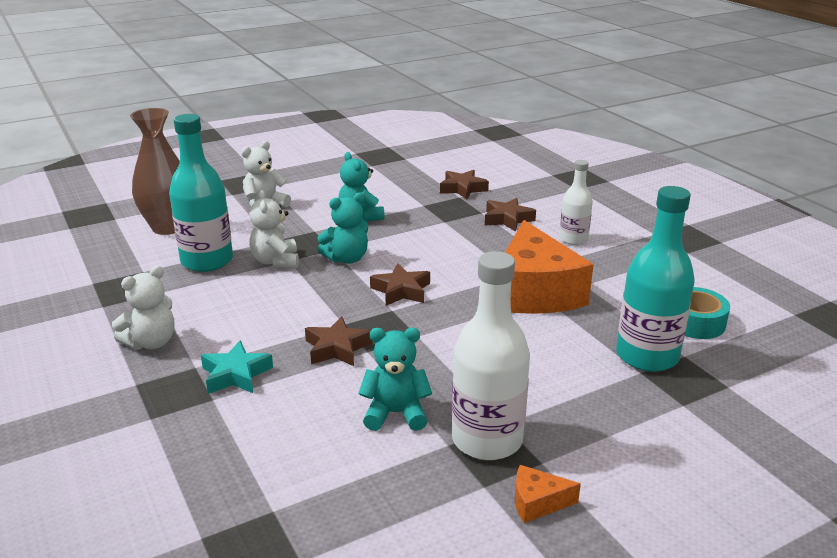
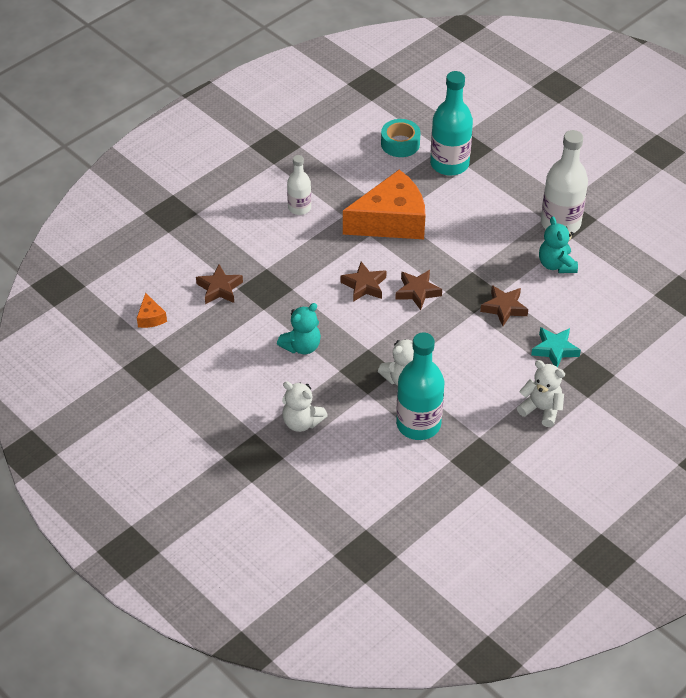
camera: 105 degrees left, 20 degrees up
(168, 227) = (369, 478): brown vase -> none
(347, 258) = (381, 335): turquoise teddy bear -> none
(507, 219) = (275, 250): brown star -> brown star (364, 285)
(537, 502) = (598, 198): orange cheese -> orange cheese (150, 317)

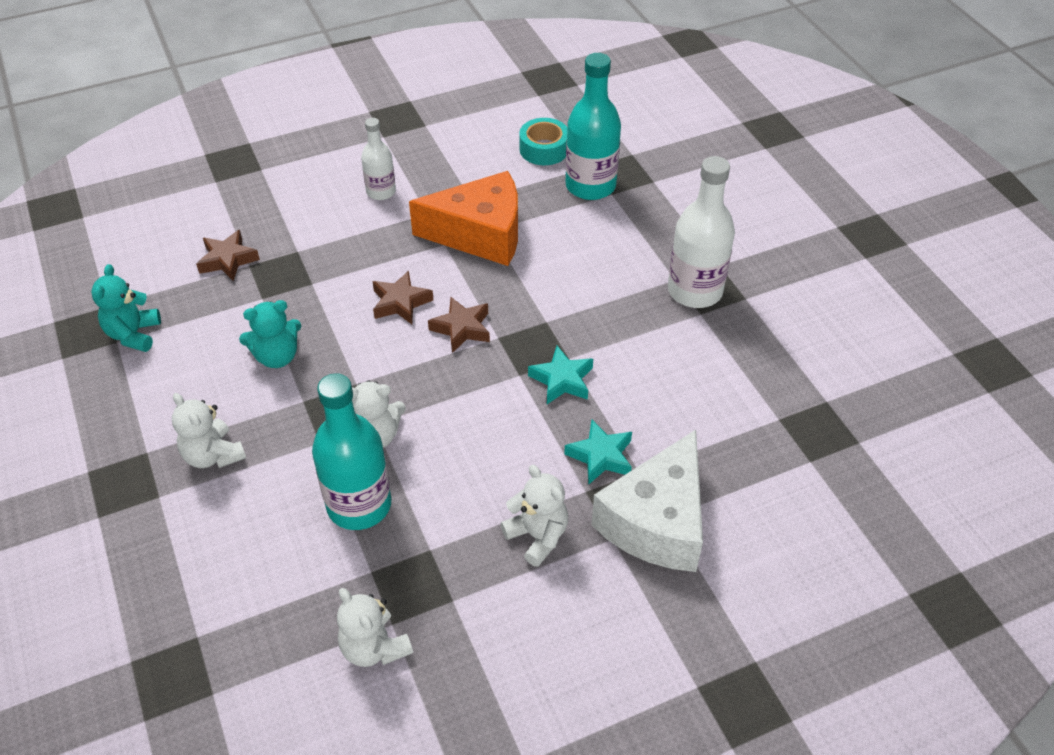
camera: 20 degrees right, 0 degrees up
(150, 317) = (127, 272): orange cheese -> none
(479, 501) = (374, 647): none -> white teddy bear
(504, 308) = (562, 380): brown star -> turquoise star
(556, 264) = (662, 342): turquoise teddy bear -> turquoise teddy bear (133, 334)
(609, 379) = (657, 521): none -> white cheese

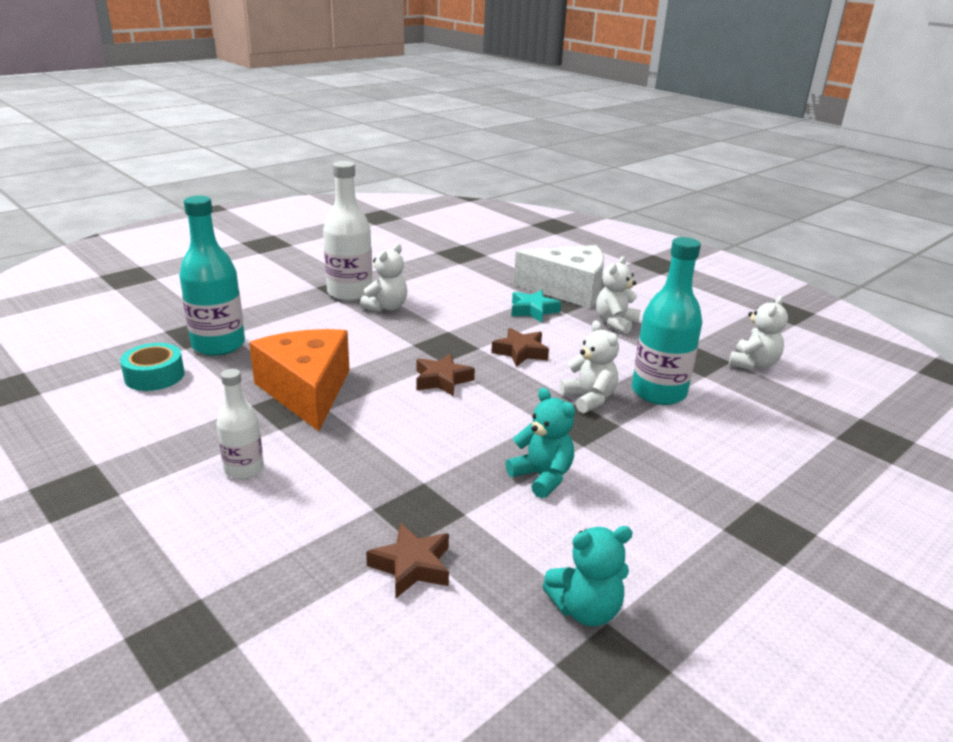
camera: 110 degrees left, 20 degrees down
(213, 455) = (686, 482): white teddy bear -> white teddy bear (386, 307)
(400, 302) = (425, 418): brown star -> brown star (520, 352)
(562, 380) = (473, 331): turquoise star -> none

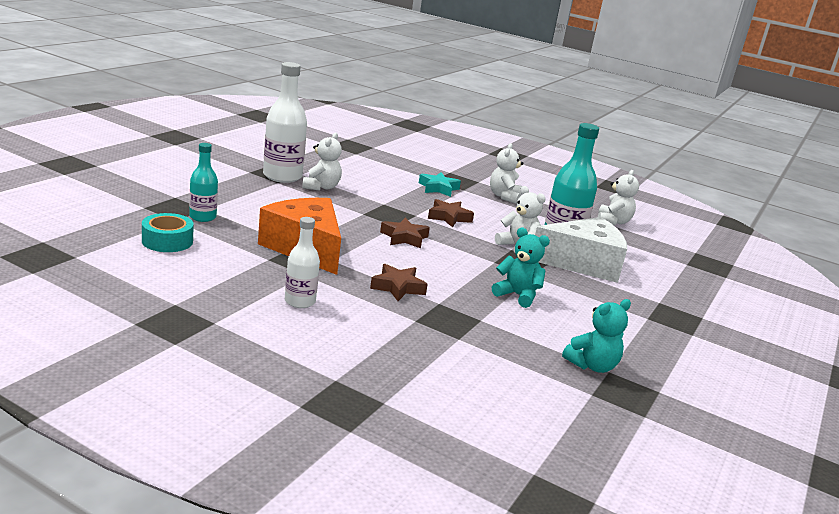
camera: 20 degrees left, 5 degrees down
(218, 345) = (202, 217): turquoise bottle -> turquoise bottle, size x0.58
(412, 566) = (467, 351): brown star -> brown star (398, 287)
(568, 290) = (455, 173): white cheese -> white cheese (583, 263)

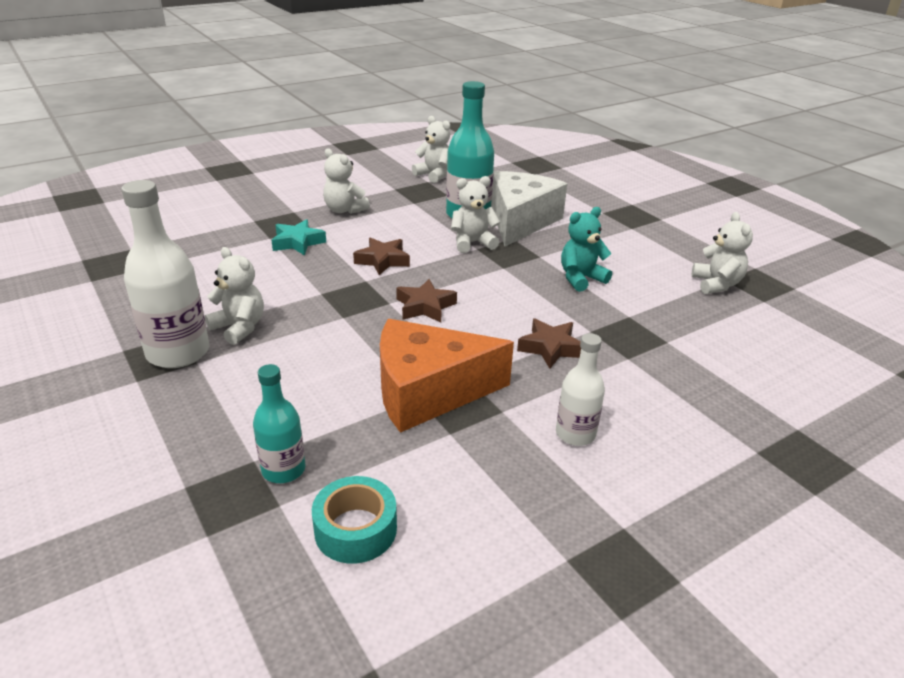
camera: 60 degrees left, 10 degrees up
(592, 366) = (716, 284): turquoise teddy bear -> white teddy bear

